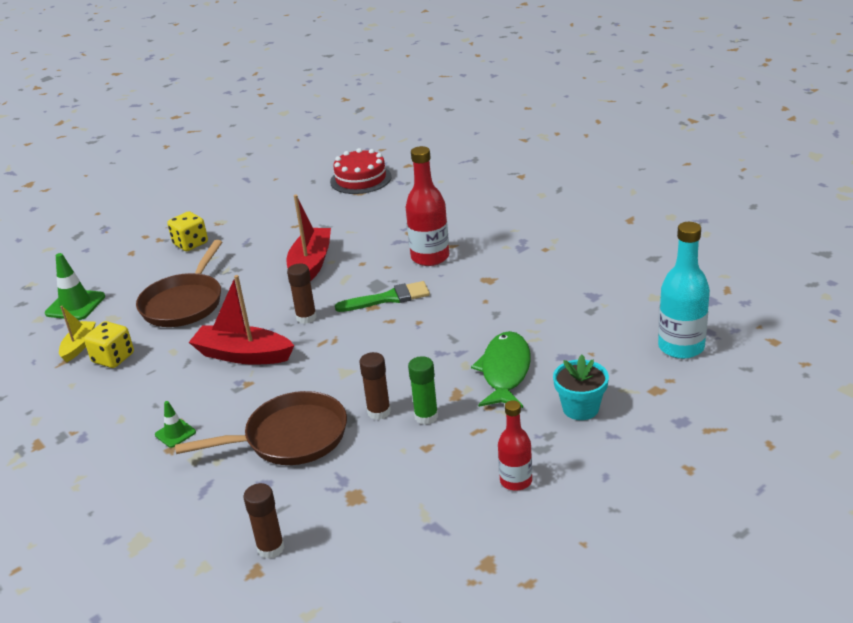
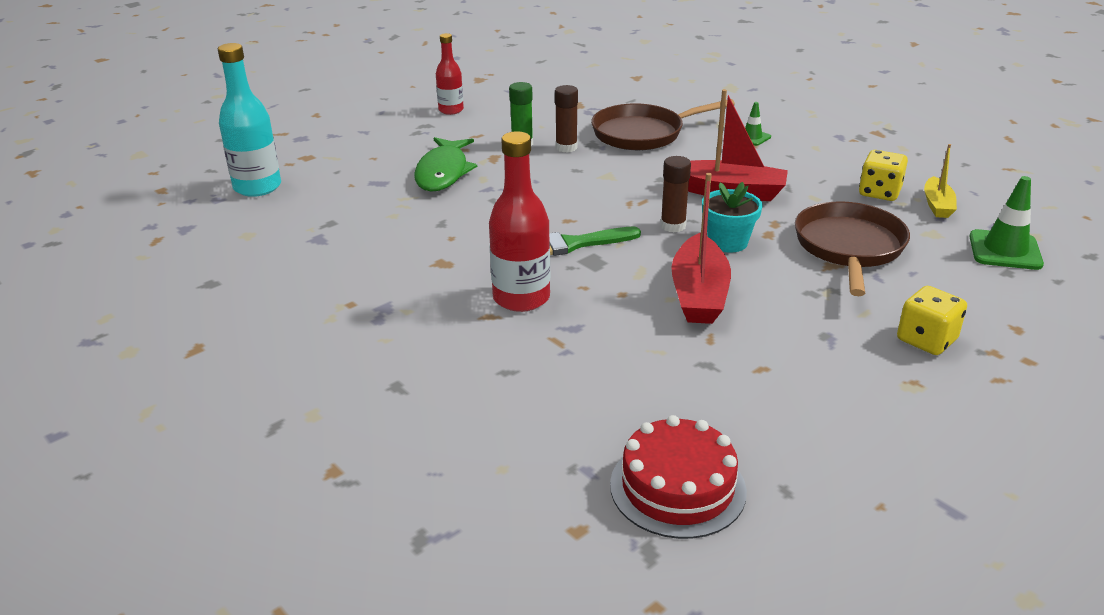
camera: 175 degrees right, 0 degrees up
(270, 548) = (630, 85): brown glue stick -> none
(580, 408) = (382, 147): turquoise flower pot -> turquoise flower pot (727, 242)

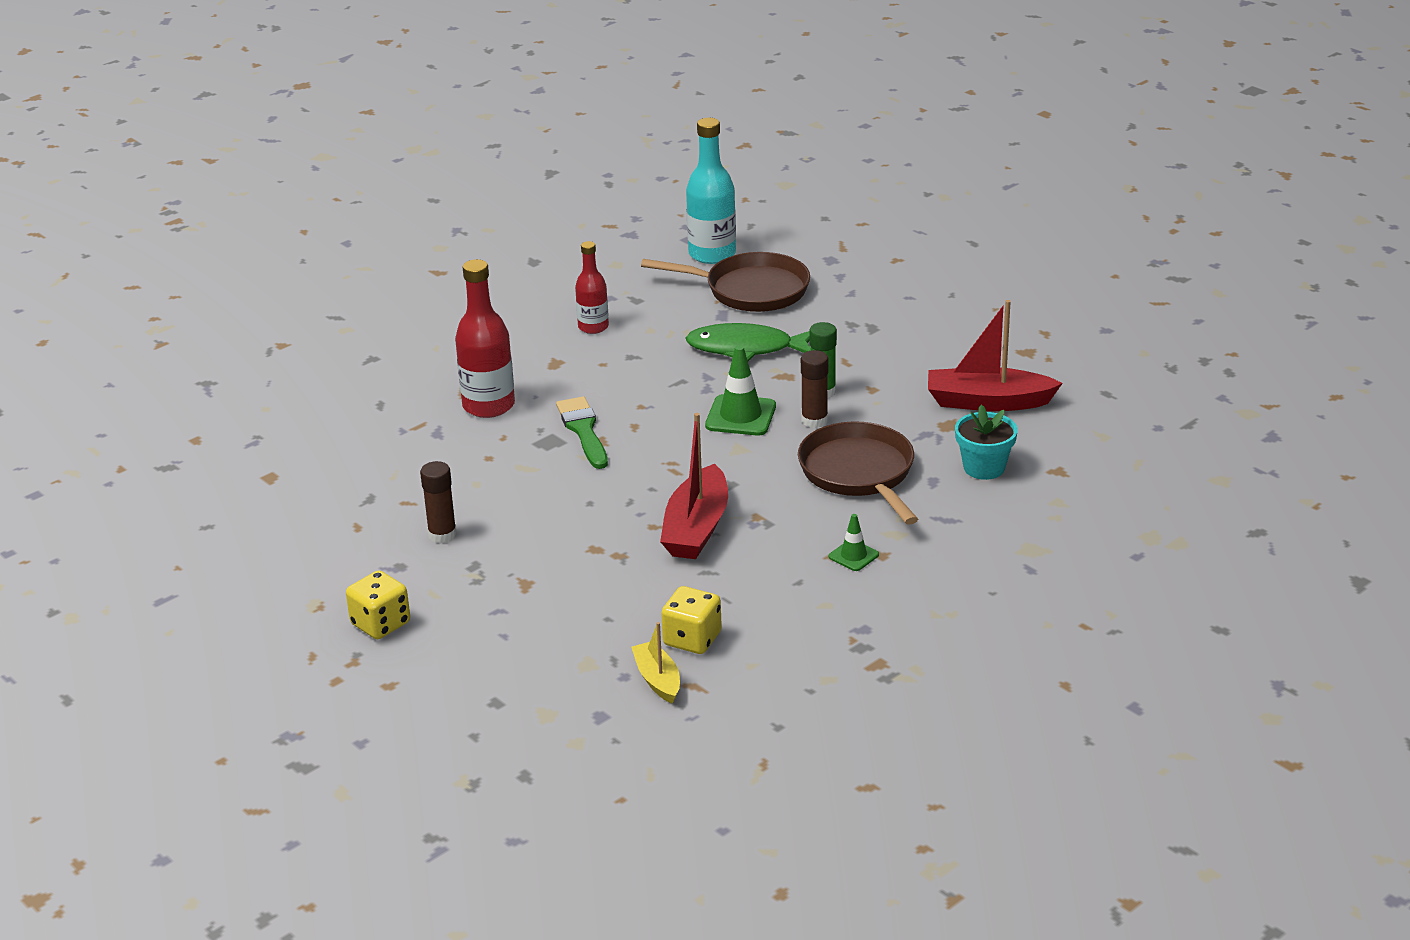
camera: 90 degrees right, 0 degrees up
(451, 110) = (919, 340): red bottle -> red bottle (593, 327)
(673, 226) = (617, 489): brown glue stick -> brown glue stick (442, 535)
(677, 487) = (224, 480): red cake -> none
(699, 294) = (481, 499): red boat -> red boat (988, 402)
(727, 242) = (579, 521): turquoise flower pot -> turquoise flower pot (984, 468)
(849, 248) = (559, 599): brown pan -> brown pan (750, 290)
(937, 205) = (657, 680): yellow boat -> yellow boat turned 60 degrees clockwise
(1005, 250) = (543, 711): green traffic cone -> green traffic cone (740, 416)

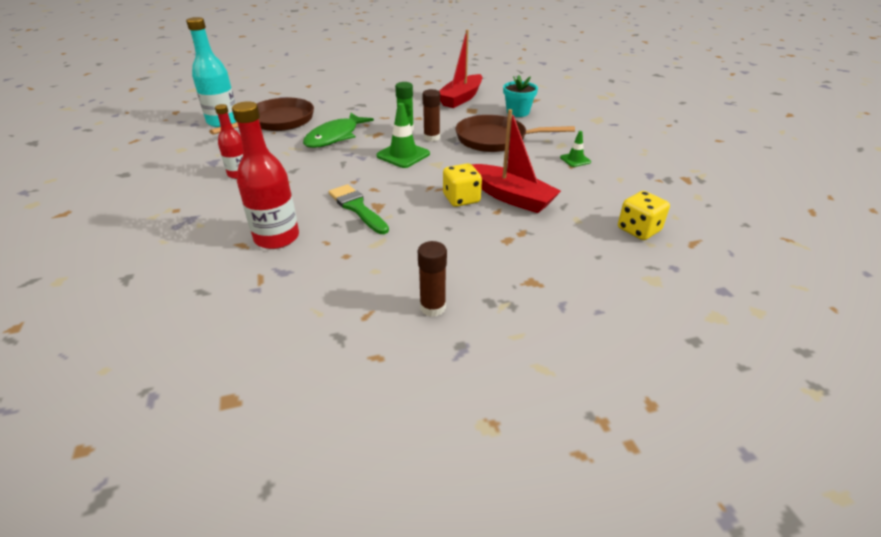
camera: 65 degrees left, 5 degrees up
(380, 624) = (547, 383): yellow dice -> yellow dice (461, 199)
(583, 430) = (357, 208): green brush -> green brush turned 45 degrees clockwise
(657, 680) = (683, 255): yellow boat -> none

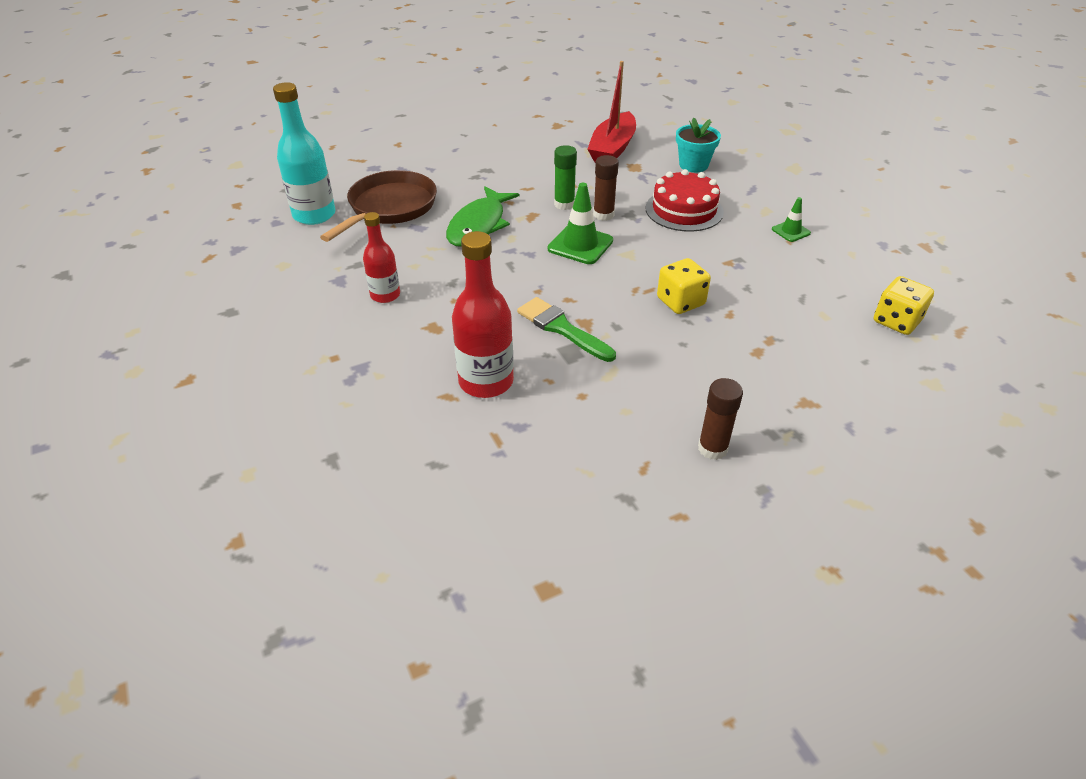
camera: 10 degrees left, 5 degrees up
(495, 139) = (684, 210): brown pan -> red cake
(511, 197) = (738, 293): red boat -> none

